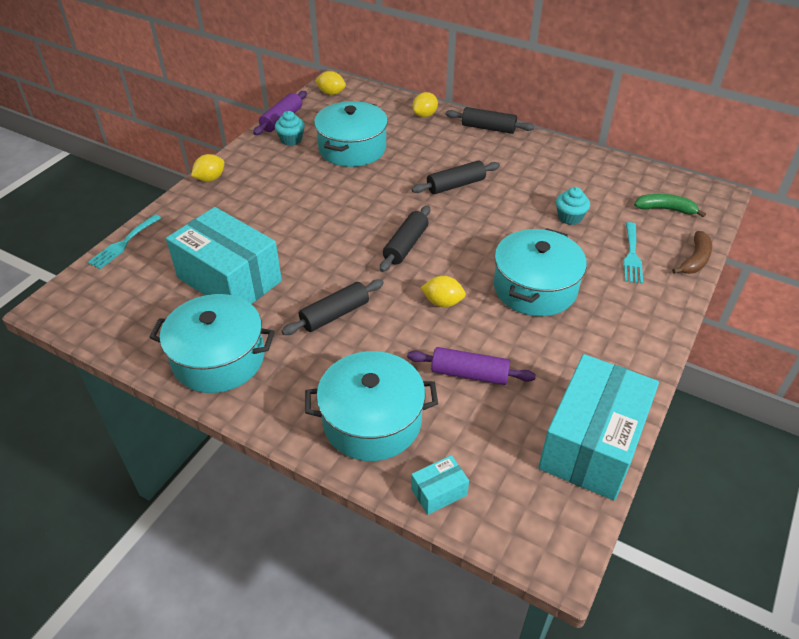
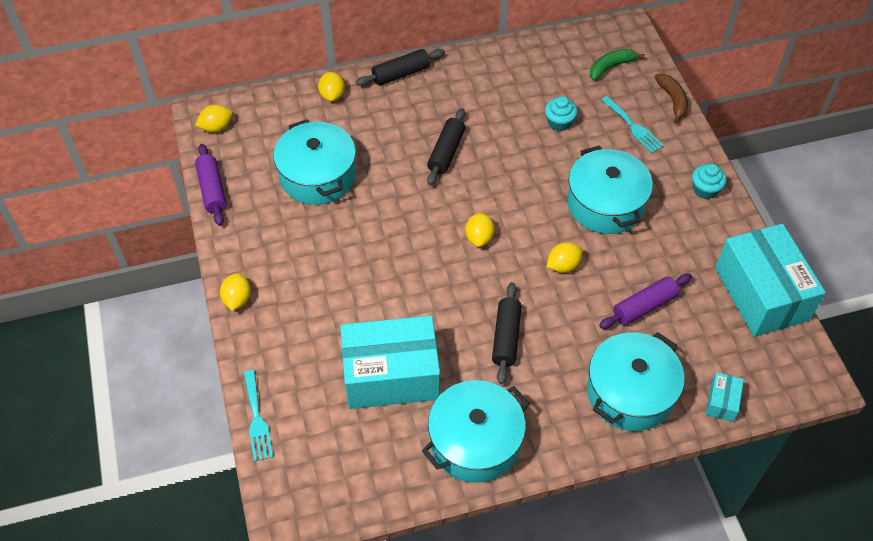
camera: 45 degrees left, 10 degrees up
(291, 140) = (252, 205): turquoise cupcake -> turquoise cupcake (705, 190)
(405, 245) = (479, 238): black rolling pin -> yellow lemon

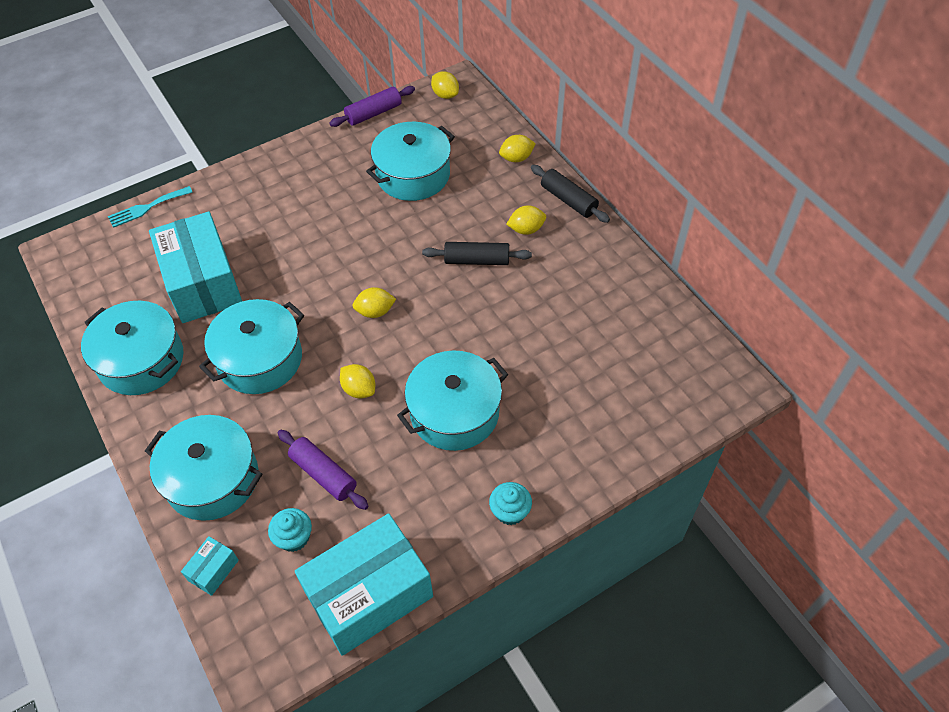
camera: 75 degrees right, 0 degrees up
(237, 299) = (262, 162): yellow lemon -> yellow lemon (526, 229)
(506, 337) = (260, 359): black rolling pin -> turquoise pot
(559, 122) = (557, 347): turquoise cupcake -> turquoise cupcake (294, 537)
(610, 67) = (667, 380): green banana -> none
(633, 127) = (581, 420): turquoise fork -> none
(672, 100) = (642, 454): brown banana -> none
(722, 402) = (213, 570): turquoise box -> turquoise box turned 60 degrees counterclockwise

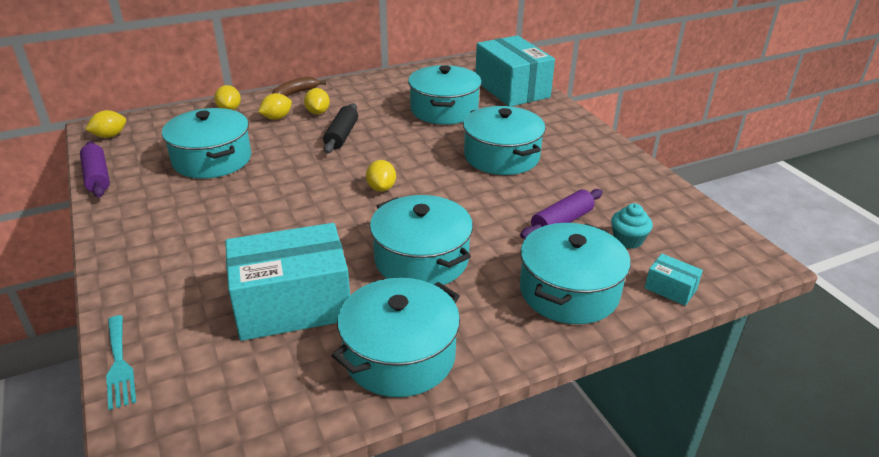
camera: 85 degrees left, 20 degrees down
(359, 389) = (471, 200): yellow lemon -> yellow lemon (277, 118)
(369, 595) = (673, 203): turquoise box -> turquoise box (511, 89)
(510, 511) = (591, 141): turquoise cupcake -> none
(561, 345) = (444, 110): none -> turquoise pot
(568, 200) = (295, 93): black rolling pin -> brown banana

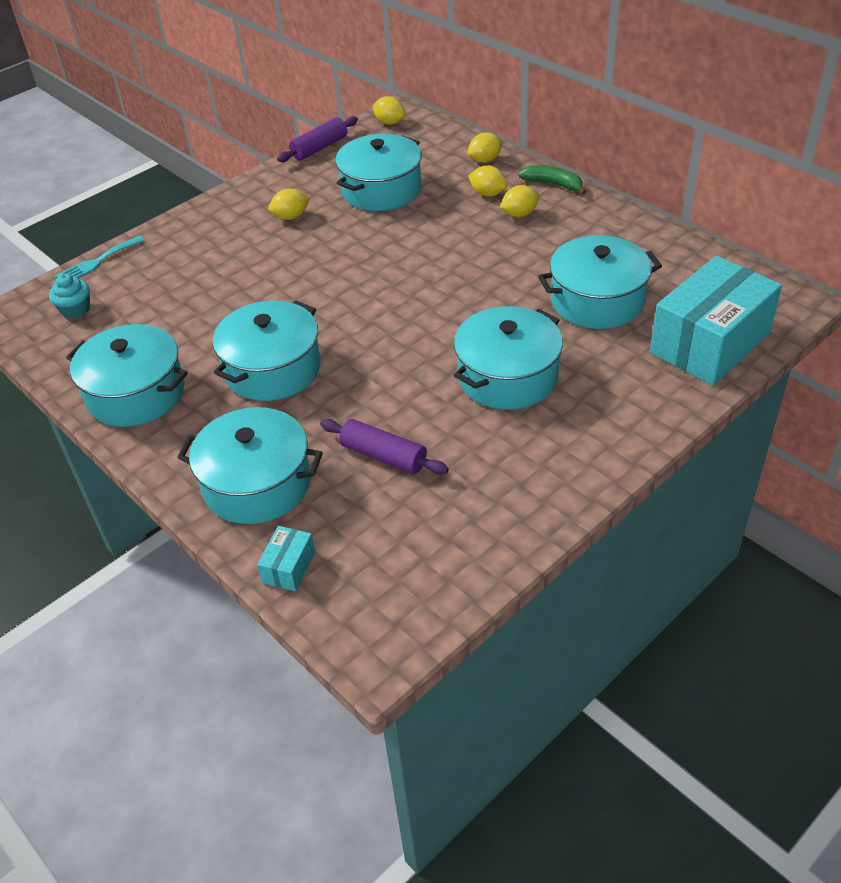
camera: 75 degrees right, 10 degrees up
(292, 304) = (183, 315): turquoise box -> none
(295, 93) = (553, 184): brown banana -> green banana
(341, 136) = (478, 247): black rolling pin -> none
(381, 188) = (386, 307): yellow lemon -> yellow lemon (291, 217)
(628, 240) = (372, 519): turquoise cupcake -> turquoise cupcake (75, 309)

